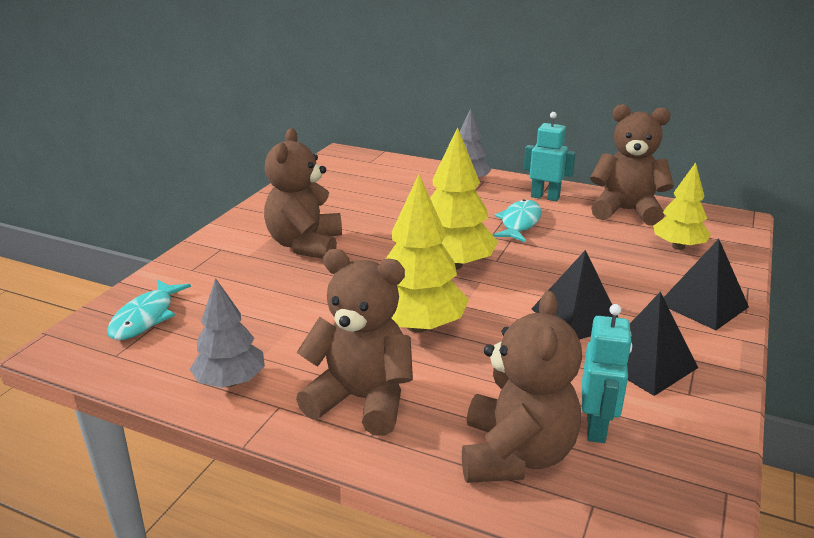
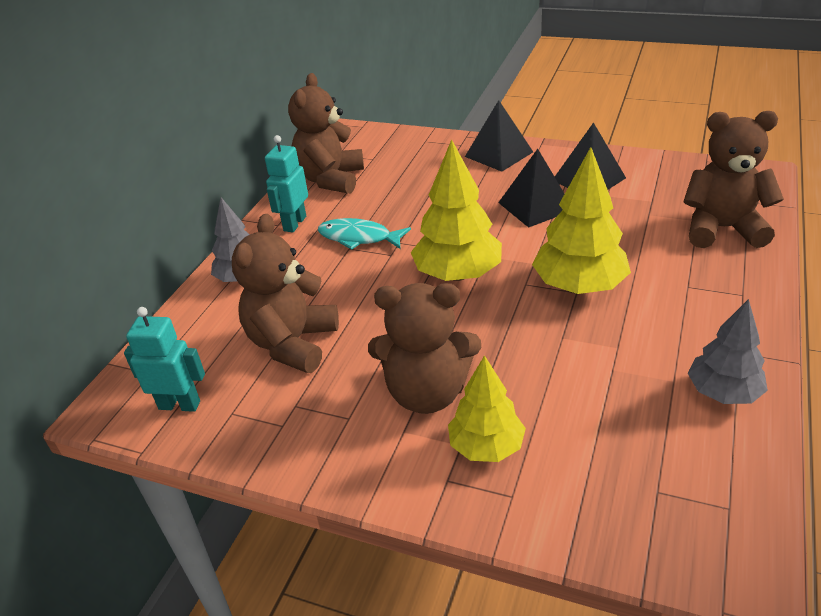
camera: 90 degrees left, 10 degrees up
(146, 317) = (643, 506): turquoise fish -> none
(361, 400) = (703, 305): brown teddy bear -> brown teddy bear (292, 344)
(596, 427) = (673, 199): turquoise robot -> turquoise robot (179, 405)
(678, 247) = (403, 158): yellow tree -> yellow tree (486, 446)

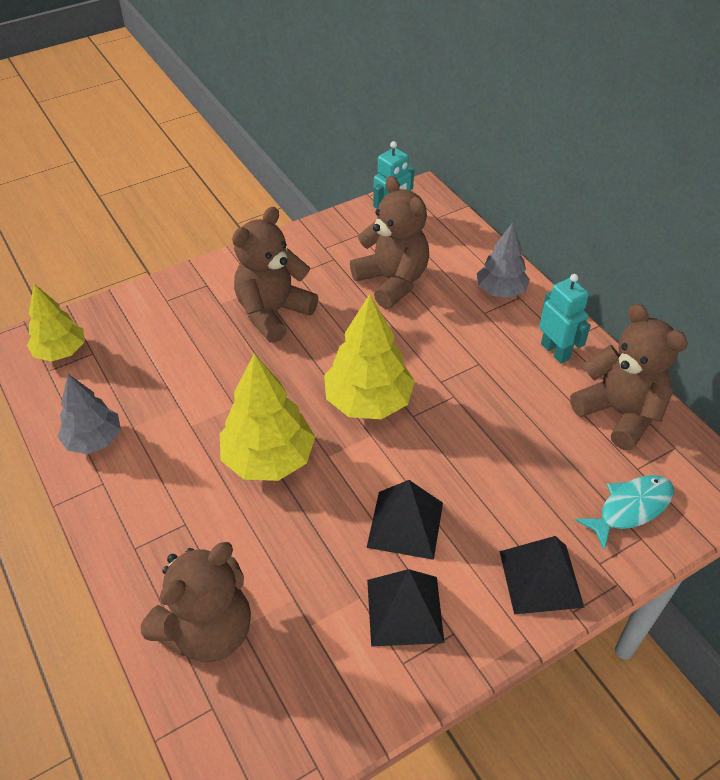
camera: 125 degrees right, 10 degrees up
(359, 238) = (488, 376): turquoise fish -> turquoise fish (630, 508)
(486, 446) = (205, 311): yellow tree -> yellow tree (60, 352)

